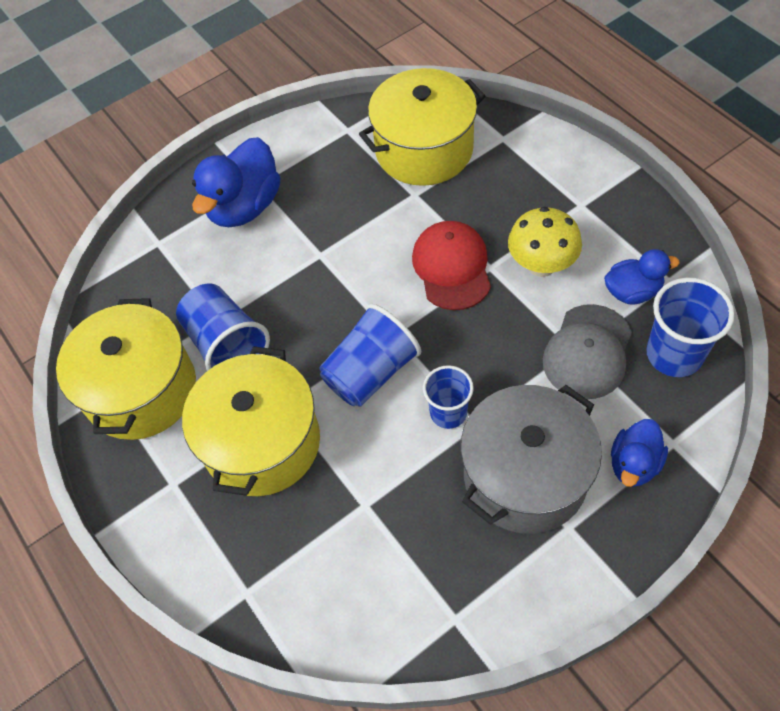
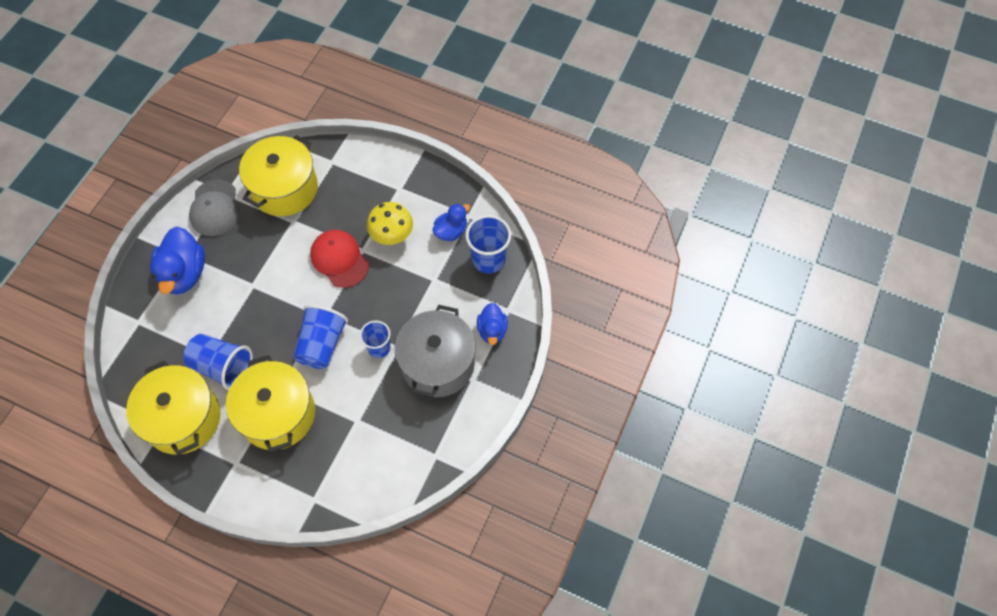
camera: 35 degrees left, 5 degrees up
(587, 352) = (441, 278): grey cap -> grey cap (214, 208)

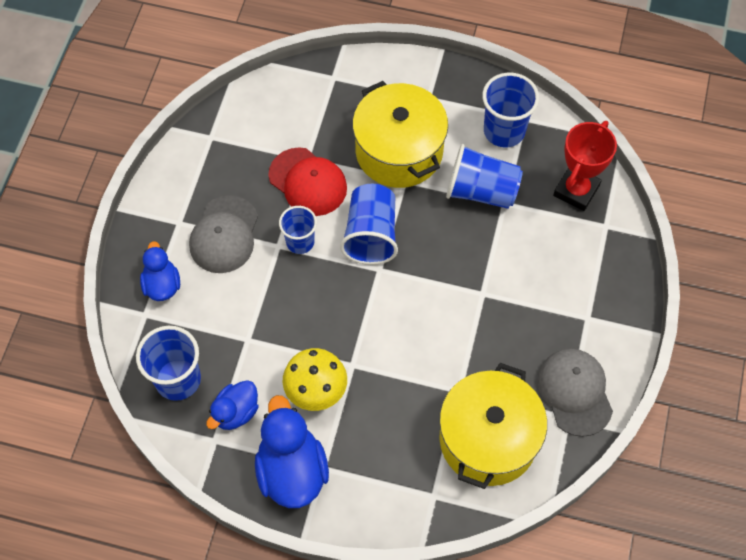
camera: 170 degrees right, 0 degrees up
(147, 354) = (576, 190): none -> red trophy
(183, 418) = (504, 131): yellow pot -> blue cup
(184, 274) = (576, 294): blue duck -> blue duck (292, 470)
(339, 259) = (379, 346): red cap -> red cap (308, 182)
(437, 363) = (224, 235): grey pot -> grey cap

